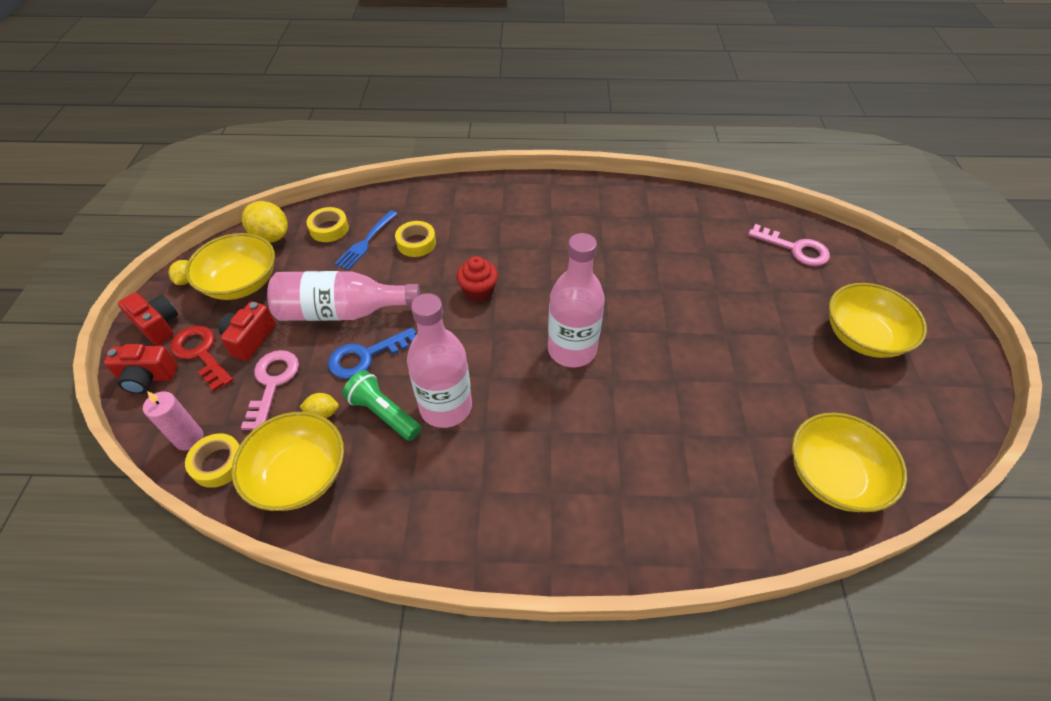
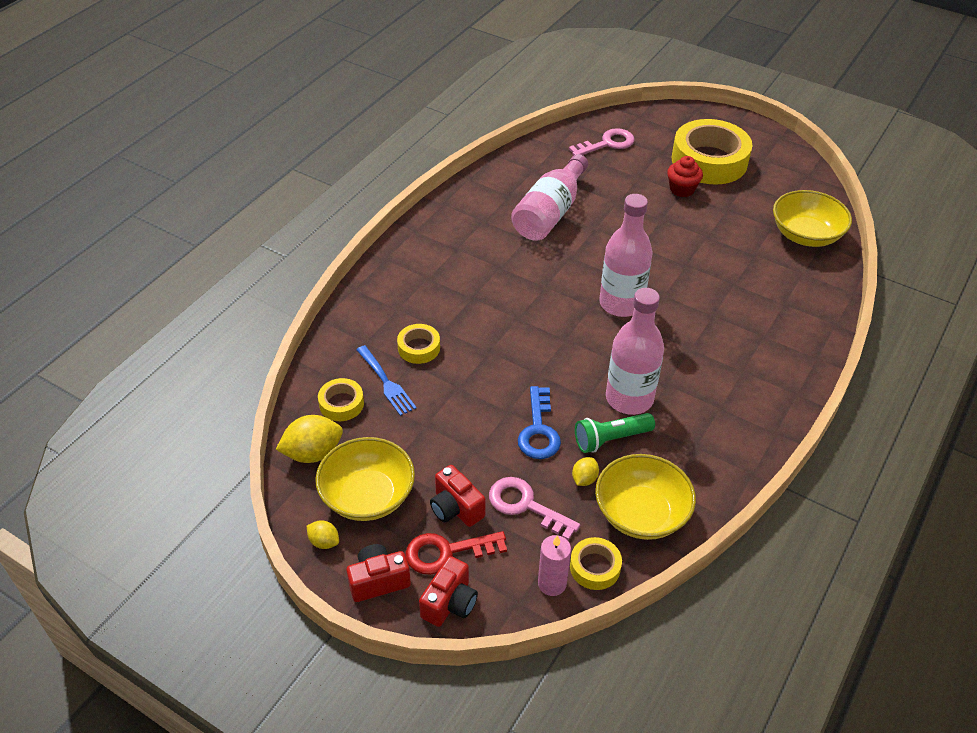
camera: 60 degrees left, 5 degrees down
(342, 312) = (470, 430): pink bottle -> pink bottle (550, 213)
(478, 291) = (516, 331): red cupcake -> red cupcake (682, 189)
(862, 336) = (709, 161): yellow bowl -> yellow tape

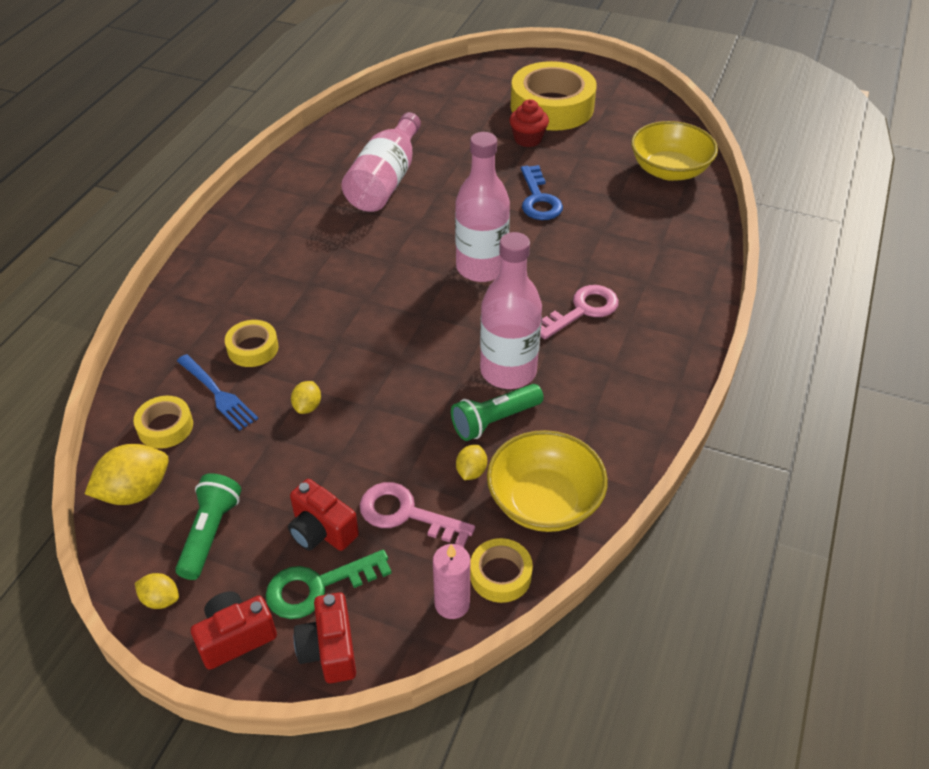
camera: 10 degrees left, 0 degrees up
(367, 496) = (210, 533): yellow bowl -> green flashlight
(446, 552) = (317, 586): red key -> green key
(450, 603) = (329, 650): red camera -> red camera turned 150 degrees clockwise
(457, 404) = (307, 406): none -> yellow lemon
(538, 430) = (409, 423): blue key -> blue key (538, 199)
(607, 143) = (438, 101): pink key -> pink key (582, 310)

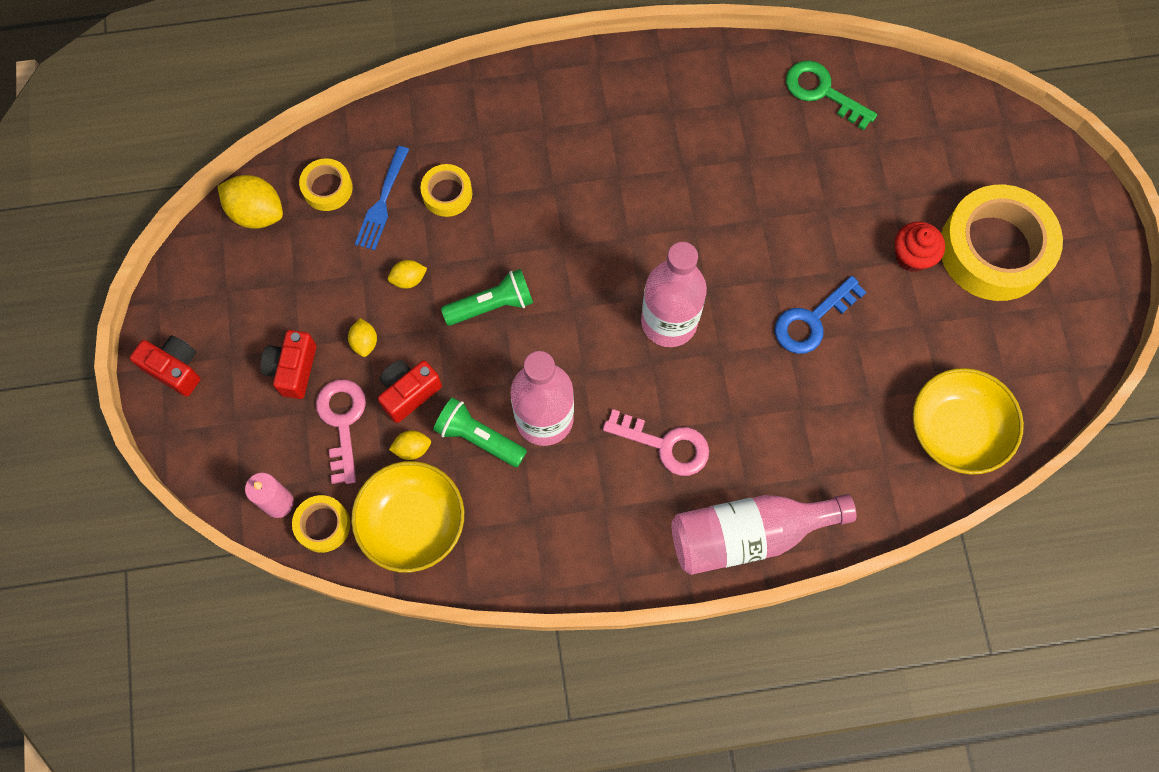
camera: 60 degrees right, 25 degrees up
(160, 599) = (178, 298): yellow lemon -> yellow lemon (364, 342)
(210, 533) = (249, 291): green flashlight -> green flashlight (492, 305)
(317, 586) = (243, 397): green key -> green key (822, 92)
(329, 650) = (197, 439): red camera -> red camera (409, 393)
(386, 181) = (744, 159): pink bottle -> pink bottle (748, 534)

